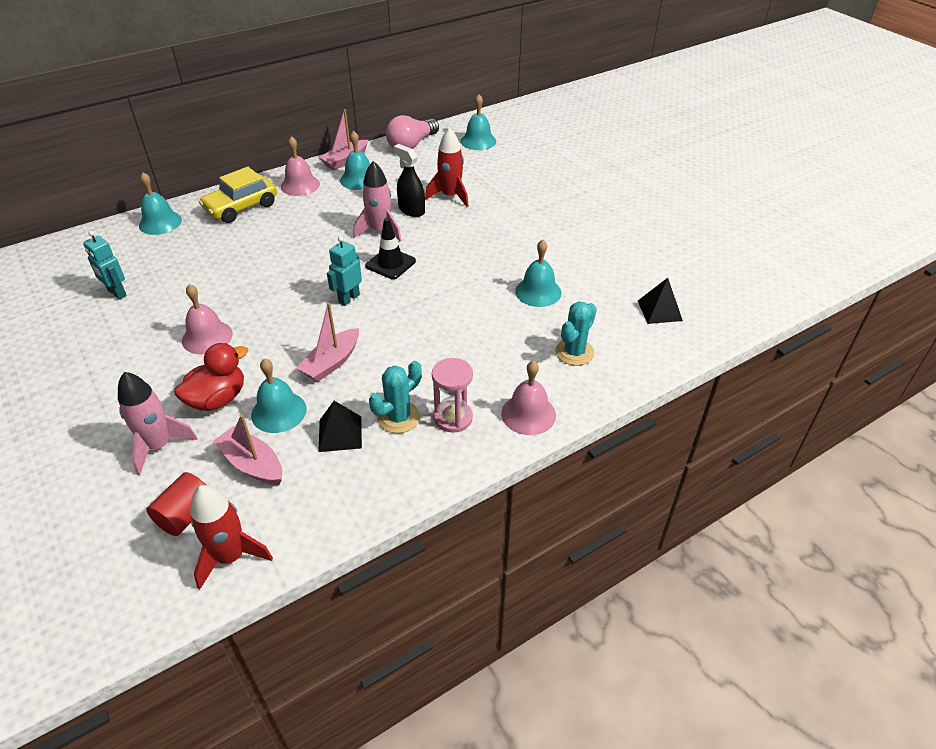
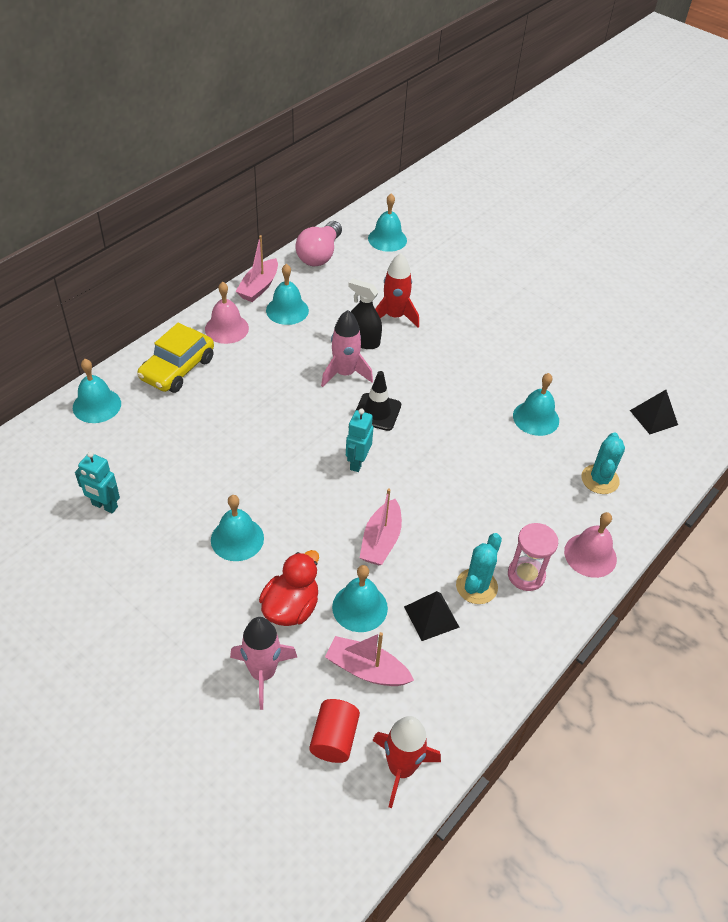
camera: 20 degrees left, 5 degrees up
(207, 337) = (237, 539): pink bell -> turquoise bell

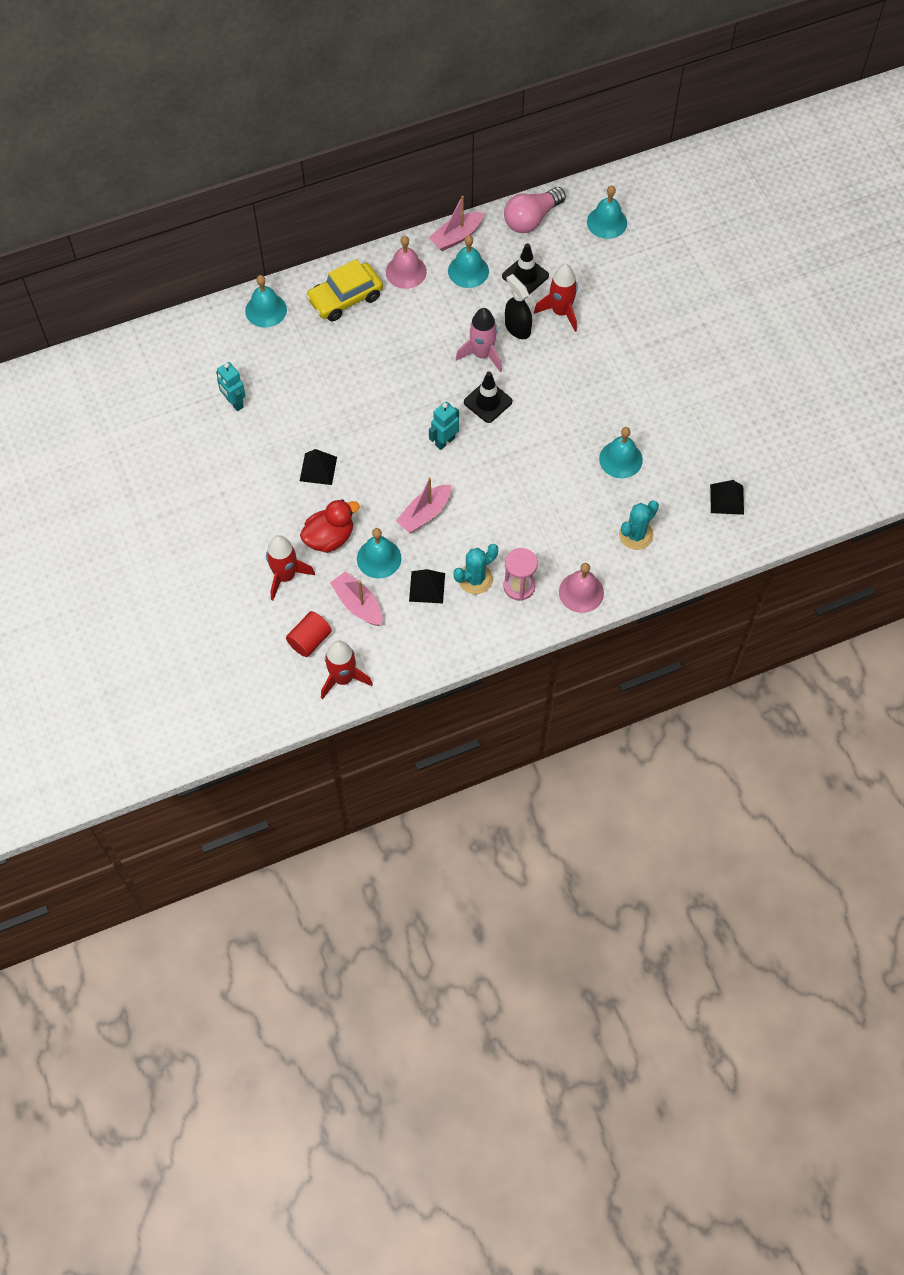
camera: 30 degrees right, 15 degrees up
(237, 539) = (318, 469): turquoise bell -> black pyramid
(263, 673) = (285, 576): pink rocket -> red rocket
(343, 298) = (525, 276): none -> black traffic cone

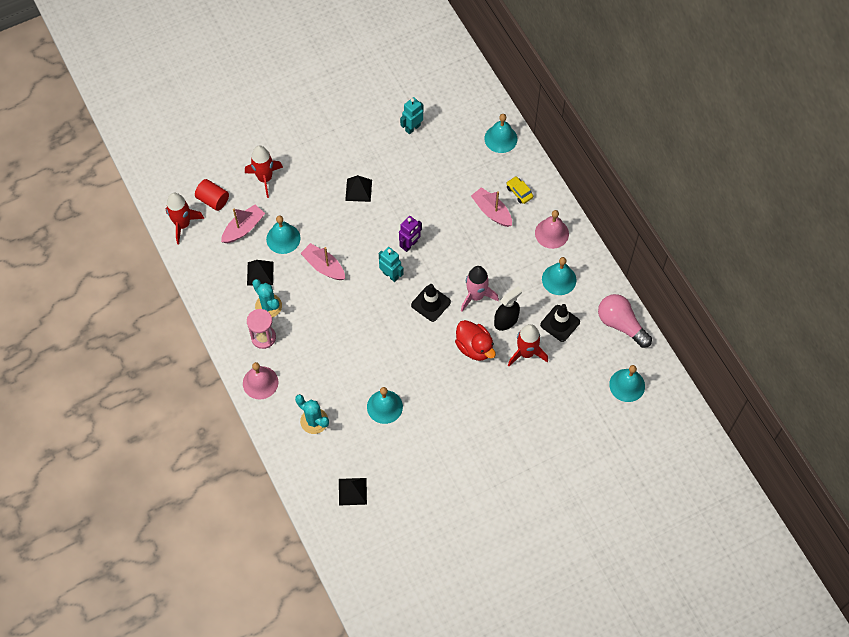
camera: 85 degrees right, 0 degrees up
(329, 537) = (299, 204): red duck -> red duck (474, 347)
(345, 298) = (519, 192): yellow car -> yellow car, size x0.50
(405, 418) = (410, 245): none -> purple robot
(456, 237) = (593, 268): pink boat -> pink boat (491, 211)

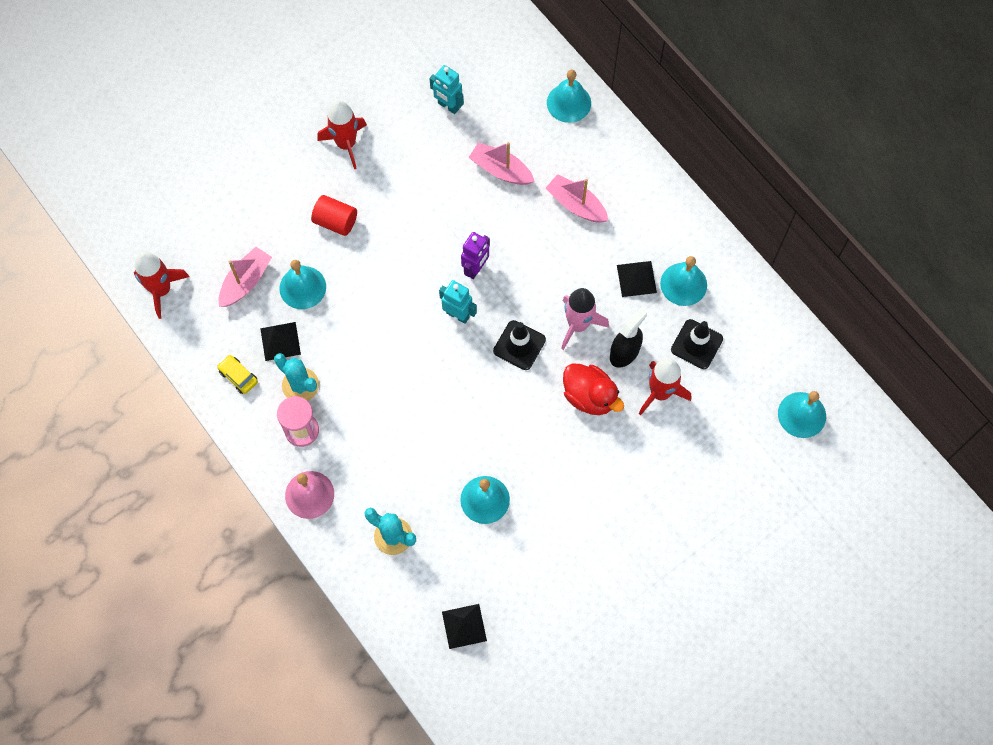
camera: 10 degrees left, 5 degrees up
(213, 200) = (196, 249): red cylinder -> red cylinder (335, 222)
(265, 178) = (262, 208): red rocket -> red rocket (346, 144)
(324, 266) = (365, 317): pink boat -> pink boat (501, 170)
(358, 190) = (392, 203): black pyramid -> black pyramid (636, 278)
(412, 128) = (448, 106): turquoise robot -> turquoise robot turned 90 degrees counterclockwise
(519, 192) = (607, 172): yellow car -> yellow car (238, 376)
(551, 233) = (661, 222): pink bell -> none
(621, 324) = (777, 332): pink light bulb -> none

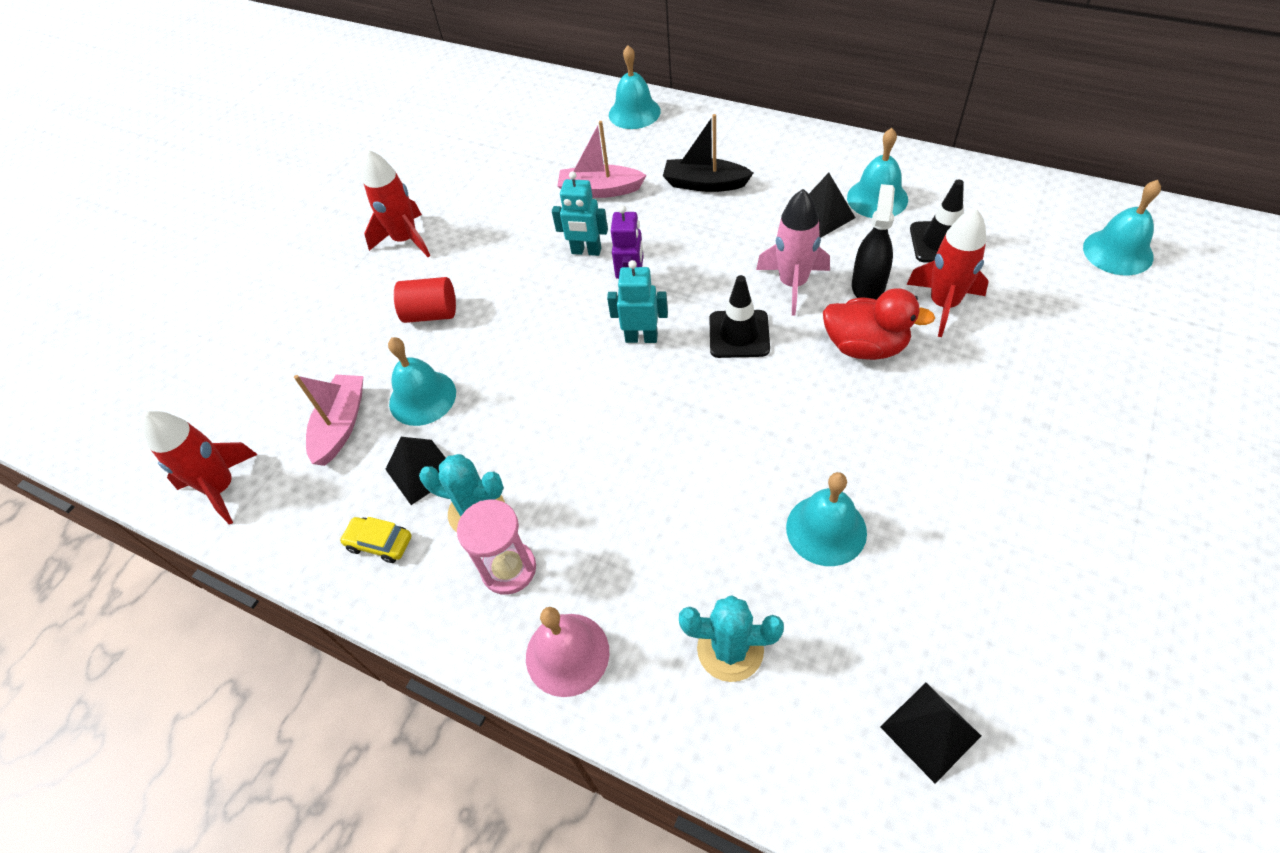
camera: 20 degrees left, 15 degrees down
(448, 106) = (506, 164): turquoise robot -> turquoise robot (586, 251)
(576, 205) = (705, 184): pink boat -> black boat

